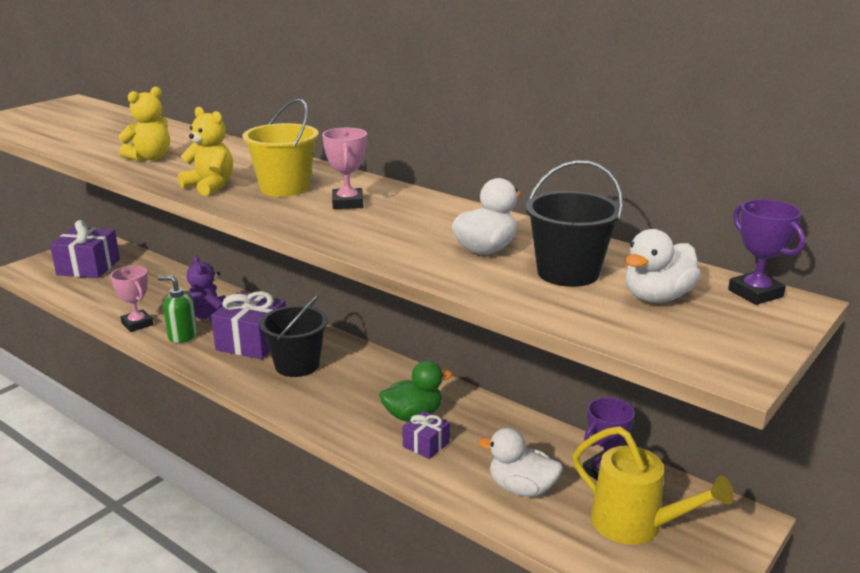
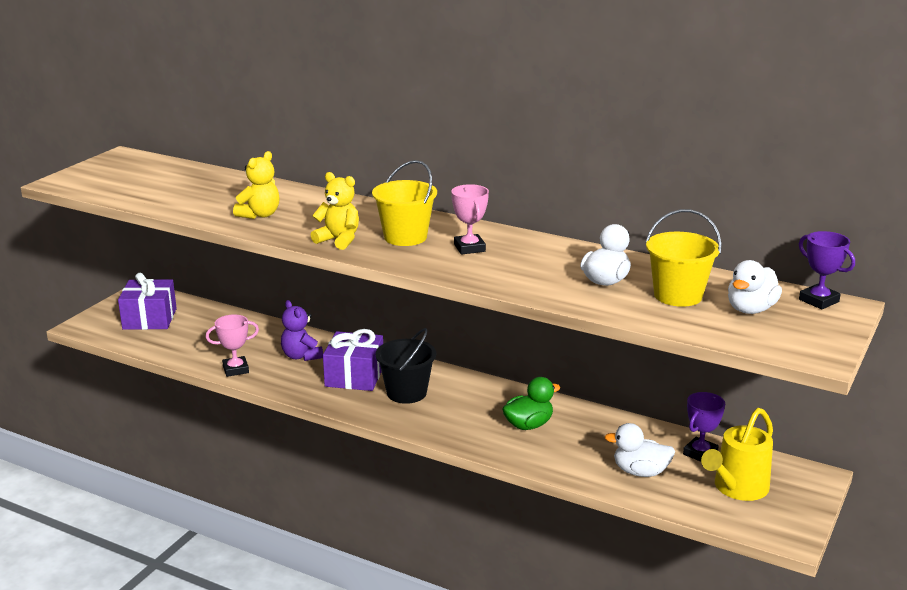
camera: 10 degrees left, 0 degrees up
(137, 324) = (235, 369): pink trophy -> pink trophy turned 60 degrees counterclockwise
(182, 336) = (286, 376): green soap dispenser -> none
(426, 444) = (550, 447): purple gift -> none
(568, 273) = (678, 295): black bucket -> yellow bucket
(636, 525) = (737, 488): yellow watering can -> yellow watering can turned 105 degrees clockwise

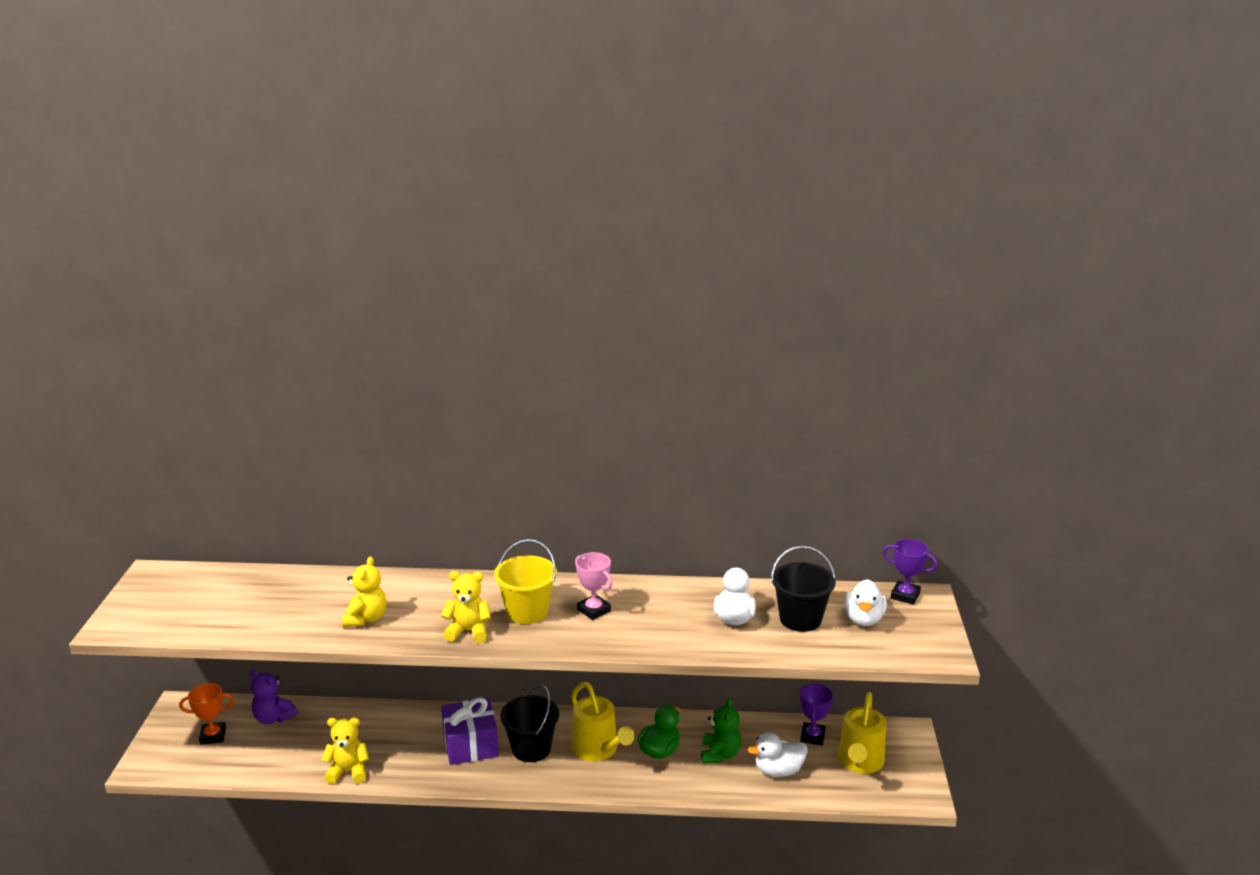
camera: 25 degrees left, 0 degrees up
(149, 319) = (213, 736): purple gift -> orange trophy
(235, 369) = (348, 771): pink trophy -> yellow teddy bear
(301, 356) = (403, 736): purple teddy bear -> purple teddy bear (273, 718)
(469, 409) = (598, 750): none -> yellow watering can
(588, 443) = (720, 754): none -> green teddy bear
(678, 295) = (800, 619): yellow bucket -> black bucket

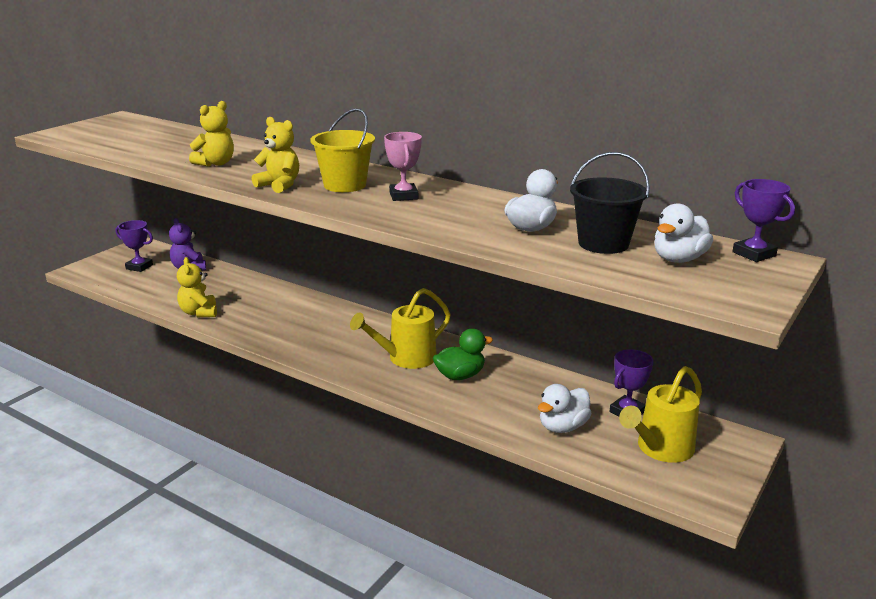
camera: 30 degrees right, 0 degrees up
(213, 736) = (139, 267): orange trophy -> purple trophy
(348, 771) = (199, 313): yellow teddy bear -> yellow teddy bear turned 135 degrees counterclockwise
(470, 745) = (306, 323): purple gift -> none
(531, 749) = (350, 340): black bucket -> none
(598, 750) = (406, 358): yellow watering can -> yellow watering can turned 60 degrees clockwise
(720, 754) = (515, 396): green teddy bear -> none
(778, 771) = (562, 427): white duck -> white duck turned 60 degrees counterclockwise

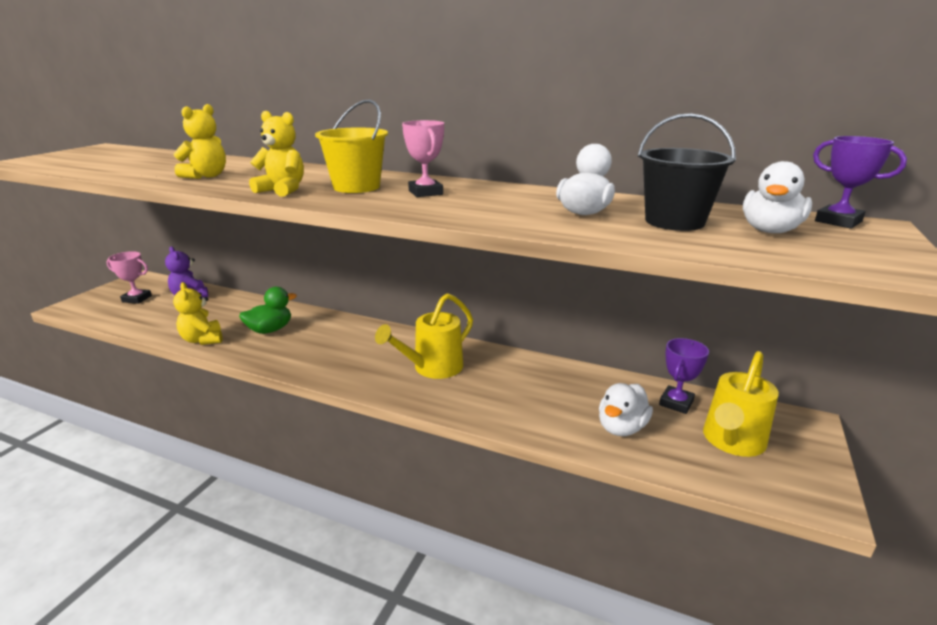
camera: 10 degrees left, 0 degrees up
(139, 267) = (137, 299): purple trophy -> pink trophy
(460, 376) = (494, 381): green duck -> green duck (270, 330)

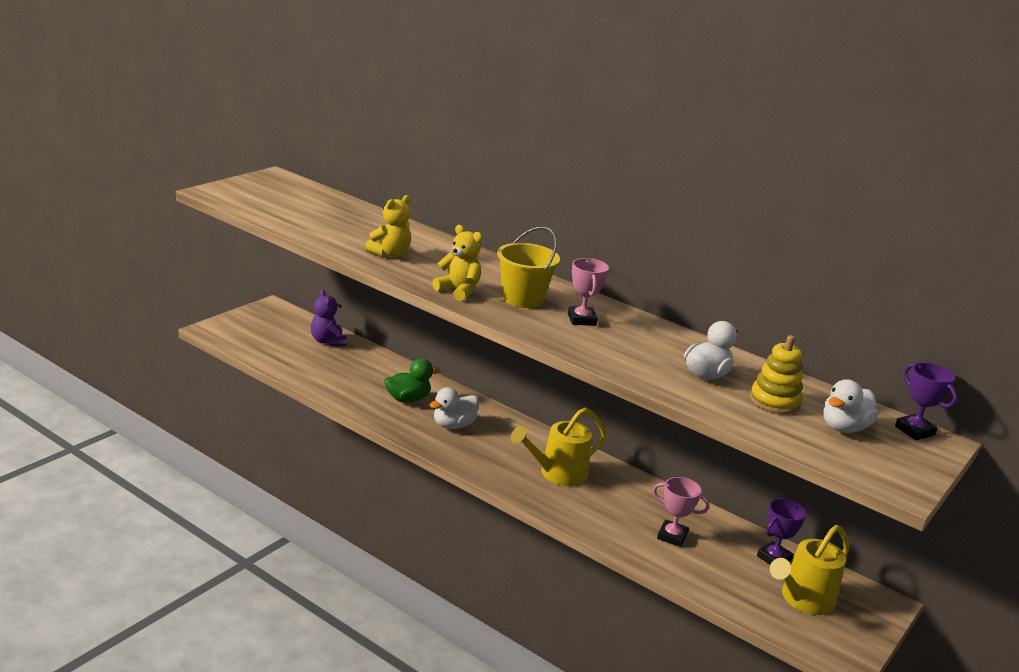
camera: 10 degrees right, 0 degrees up
(137, 299) = (275, 333): pink trophy -> pink trophy (672, 536)
(203, 340) = (345, 396): yellow teddy bear -> none
(621, 428) = (710, 566): white duck -> white duck (453, 425)
(674, 222) = (774, 401): black bucket -> yellow stacking toy

